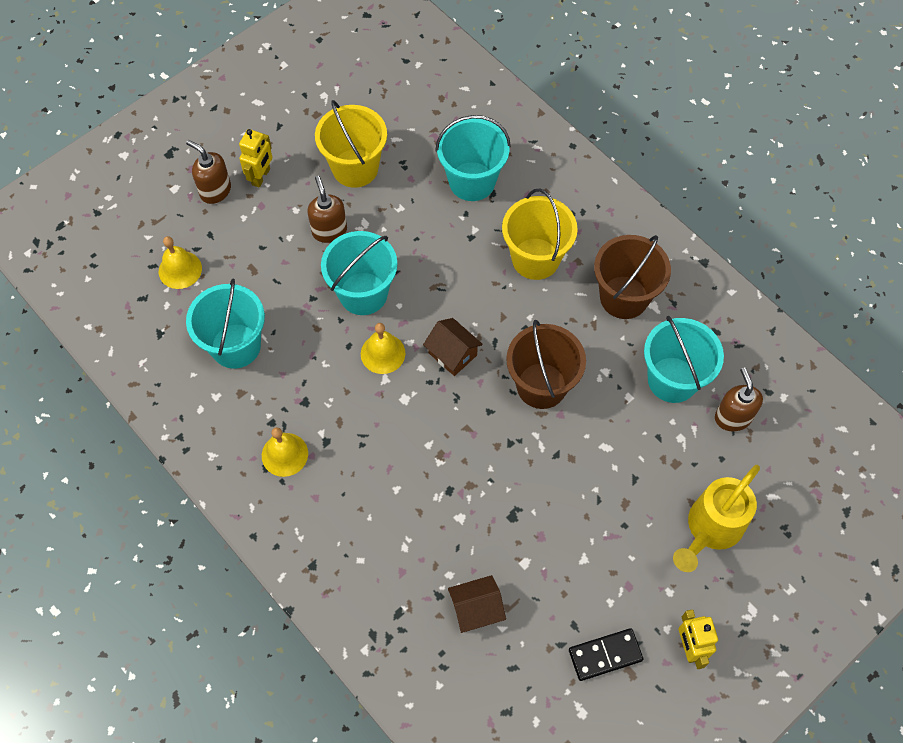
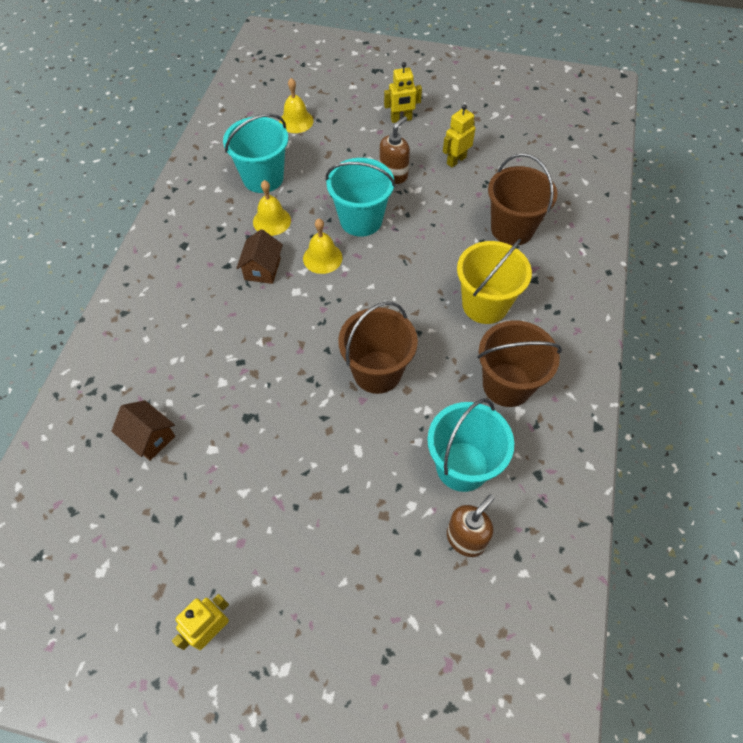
camera: 55 degrees right, 5 degrees down
(215, 191) = (369, 104): brown soap dispenser -> none
(284, 454) = (200, 249): yellow bell -> yellow bell (272, 221)
(355, 168) = (456, 160): yellow bucket -> yellow robot
(452, 354) = (356, 299): brown house -> brown house (262, 269)
(472, 181) = (512, 229): turquoise bucket -> brown bucket
(605, 655) = (164, 560): black domino -> none
(710, 529) = (340, 582): yellow watering can -> none

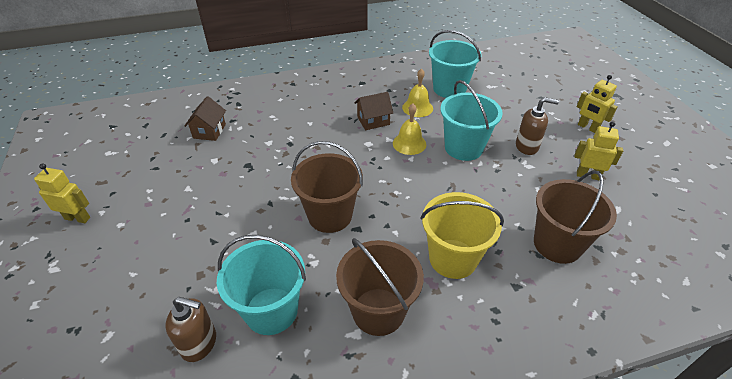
camera: 60 degrees right, 15 degrees down
(296, 121) = (516, 81): yellow bell -> none

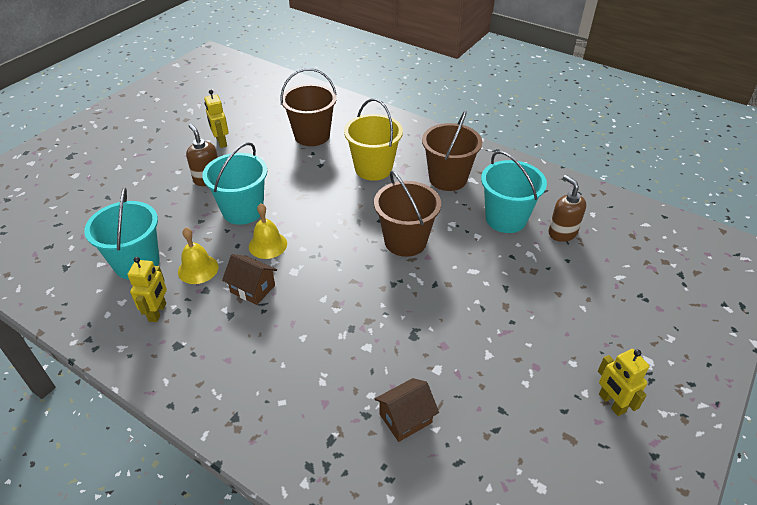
camera: 130 degrees left, 0 degrees up
(587, 127) = (147, 158): yellow robot -> yellow robot (158, 312)

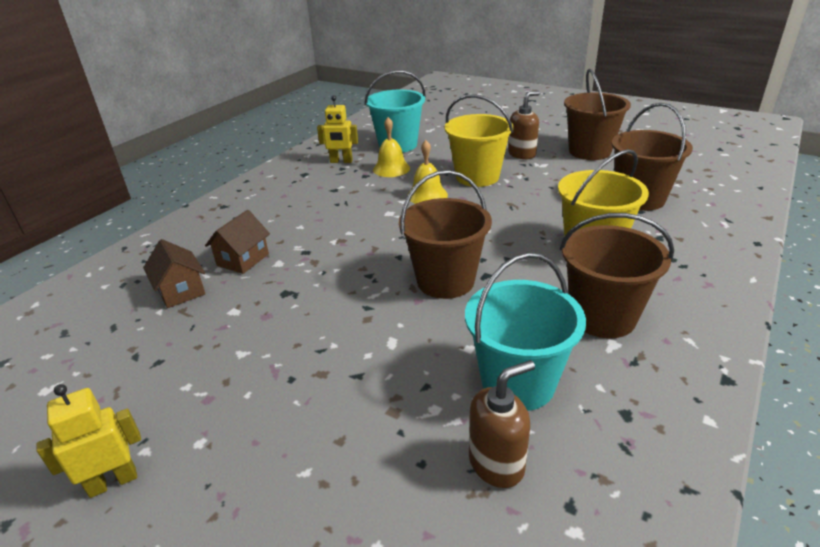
camera: 90 degrees right, 10 degrees down
(221, 142) = (589, 151): yellow robot -> brown bucket
(243, 211) = (477, 177): turquoise bucket -> yellow bucket
(252, 289) = (365, 195): brown house -> brown house (243, 260)

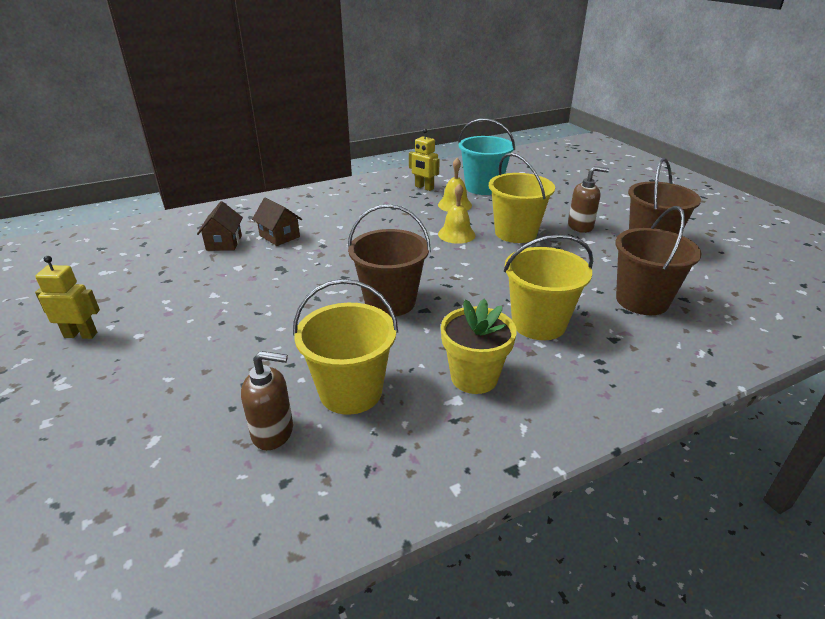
camera: 30 degrees right, 0 degrees up
(243, 260) = (279, 236): brown house -> brown house turned 75 degrees clockwise
(518, 383) = (350, 391): turquoise bucket -> yellow bucket
(602, 317) = (474, 377): brown bucket -> yellow flower pot

